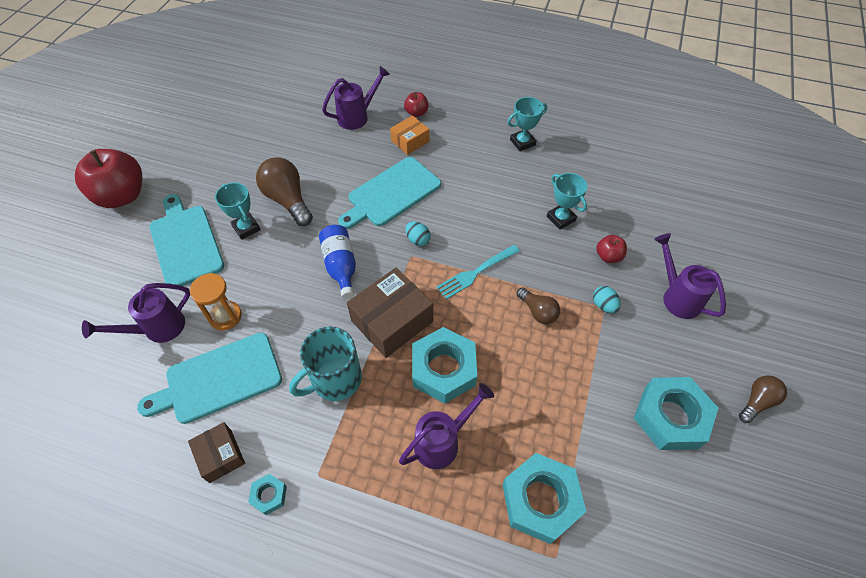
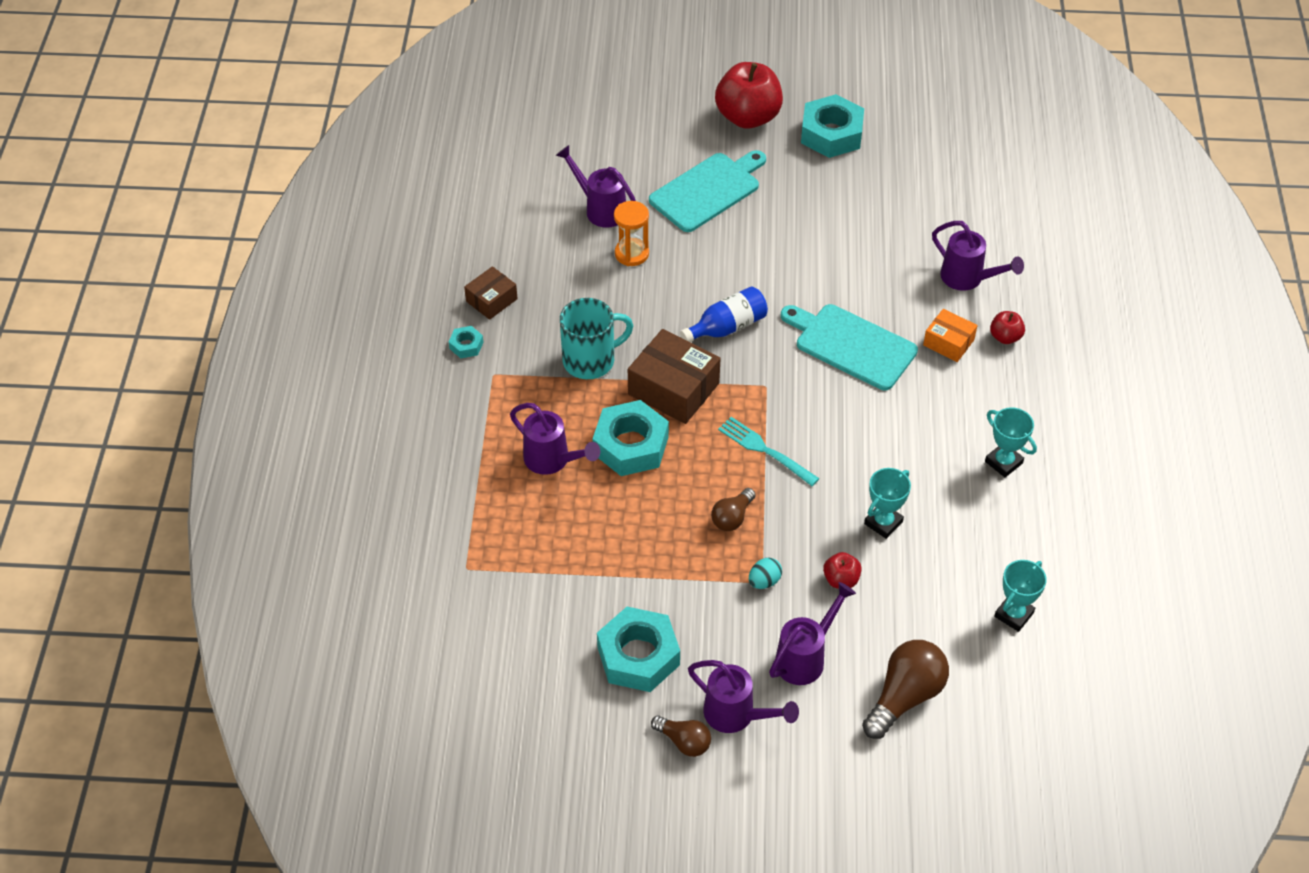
camera: 75 degrees right, 5 degrees down
(218, 379) = (563, 273): turquoise cutting board -> none
(246, 228) = (747, 232): turquoise trophy -> turquoise trophy (1014, 614)
(288, 200) = (800, 254): brown light bulb -> brown light bulb (905, 696)
(335, 380) = (590, 360): turquoise mug -> turquoise mug turned 120 degrees clockwise
(418, 240) = (791, 386): turquoise egg -> none
(540, 500) = (516, 549): turquoise nut -> turquoise nut (831, 134)
(730, 357) = (736, 715): none -> purple watering can

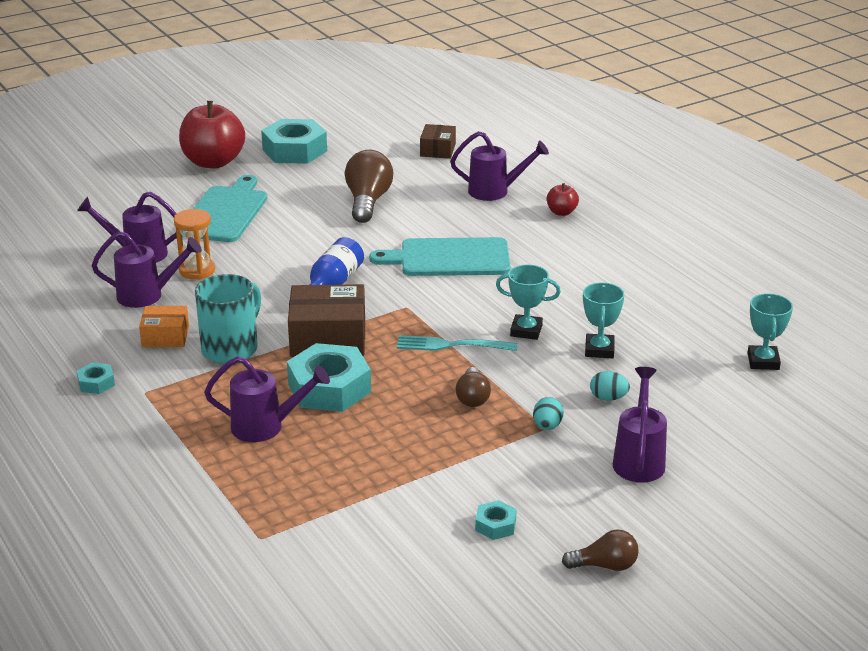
camera: 35 degrees left, 20 degrees down
(491, 300) = (91, 344): brown box -> brown box (438, 150)
(638, 656) = (495, 525): turquoise nut -> turquoise nut, size x0.46
(736, 715) = (628, 525): purple watering can -> purple watering can (147, 295)
(841, 580) = (608, 398): red apple -> turquoise egg
(905, 696) = (746, 447): brown light bulb -> brown light bulb (368, 201)
(948, 342) = (523, 230): orange box -> orange box (165, 336)
(1003, 462) = (646, 279): turquoise trophy -> turquoise trophy (526, 331)

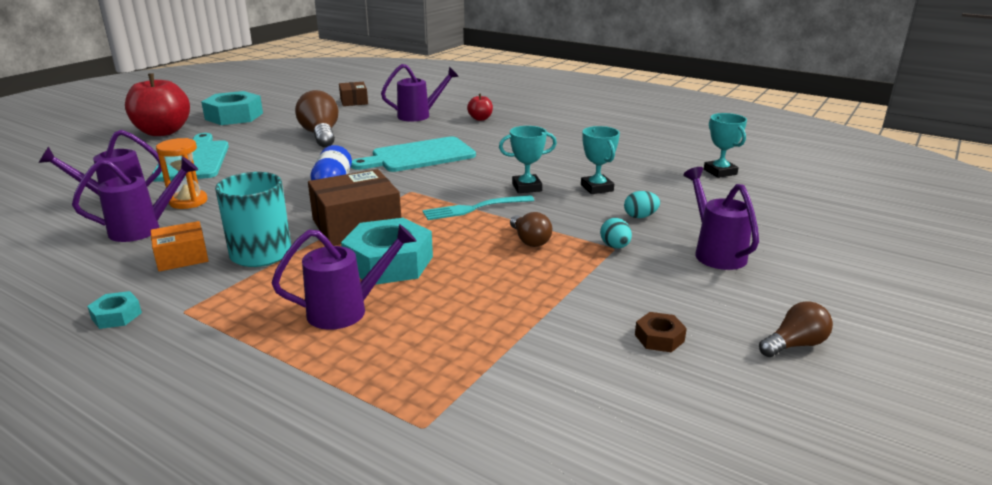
camera: 25 degrees left, 5 degrees down
(495, 525) = (659, 338): turquoise nut -> brown nut

